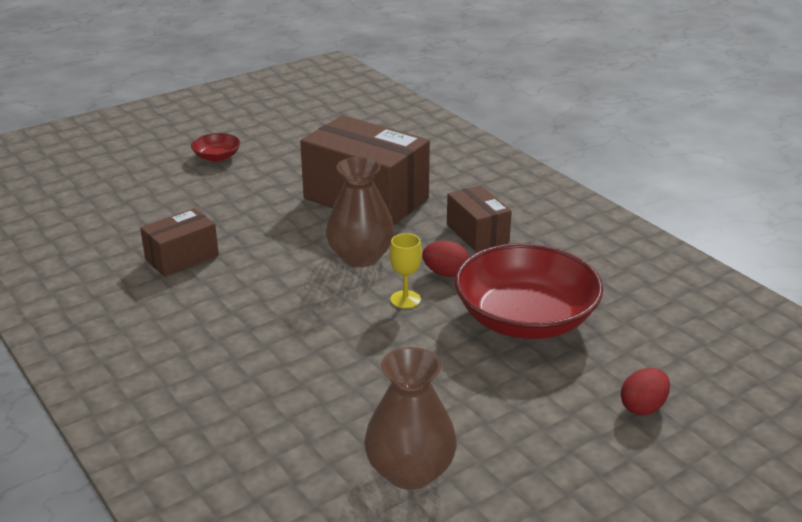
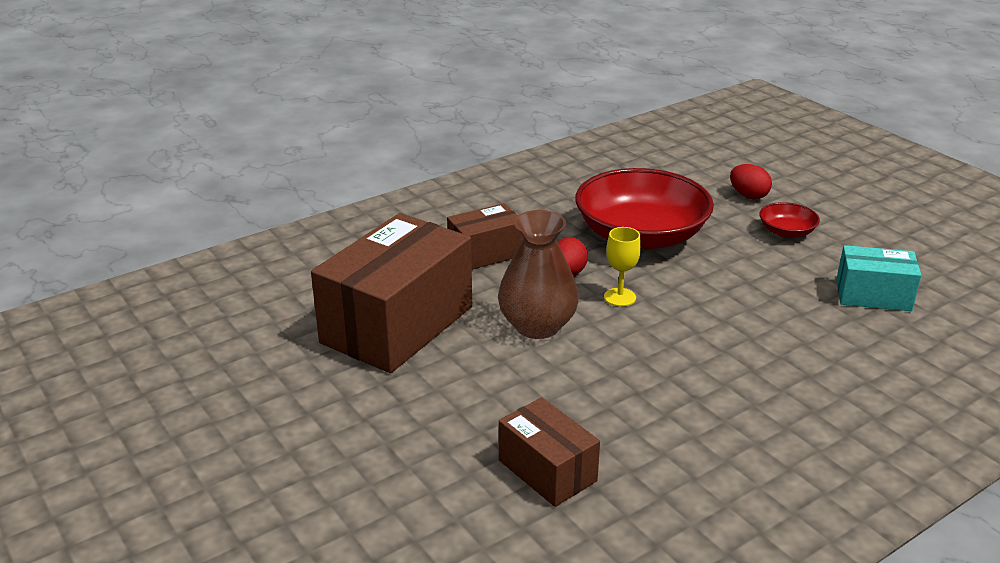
camera: 90 degrees left, 0 degrees up
(217, 157) = (234, 469): red bowl -> red bowl (786, 232)
(410, 471) = (873, 295): brown vase -> turquoise box

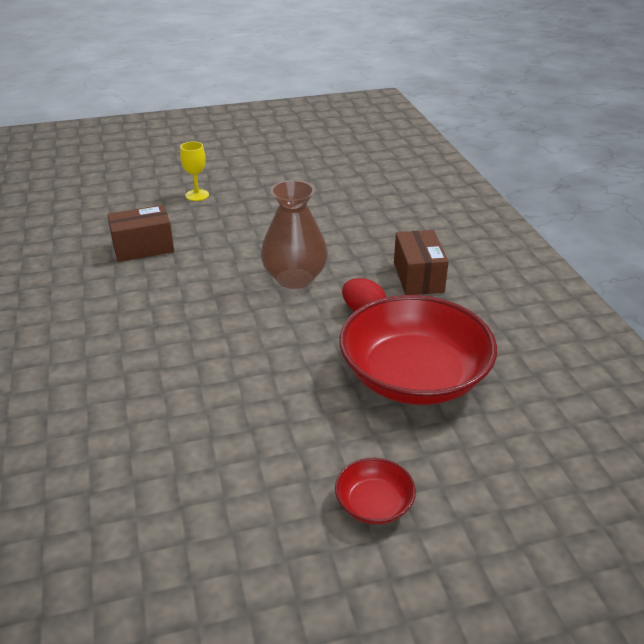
camera: 110 degrees right, 5 degrees up
(397, 324) = (334, 223): brown box -> none
(620, 297) = (309, 329): yellow goblet -> yellow goblet (197, 195)
(748, 196) = (484, 509): red egg -> none
(873, 295) = (200, 514): turquoise box -> none

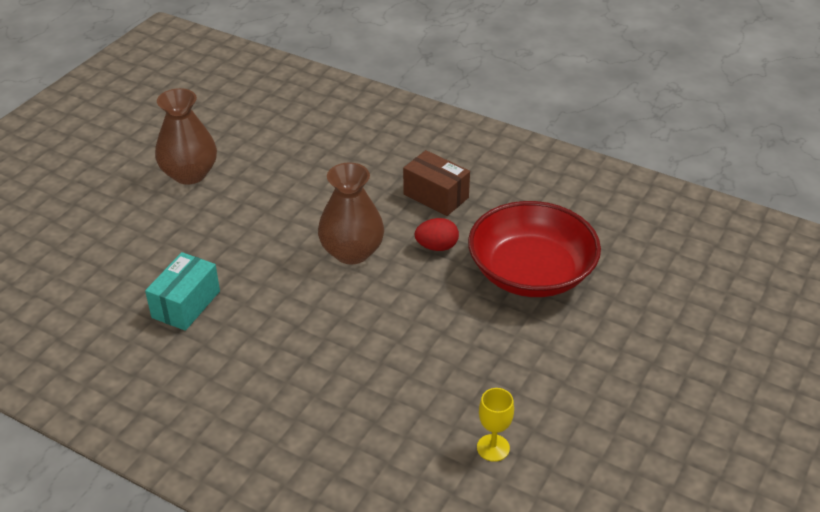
camera: 45 degrees left, 5 degrees up
(143, 247) = (186, 304): brown box -> turquoise box
(197, 195) = (151, 227): yellow goblet -> yellow goblet (493, 448)
(268, 178) = (189, 174): none -> brown vase
(374, 504) = (615, 366): red bowl -> none

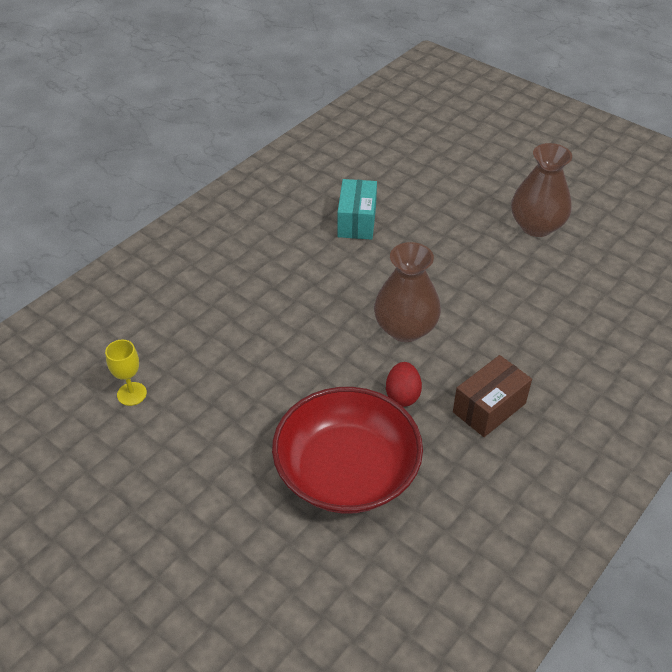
camera: 100 degrees right, 5 degrees up
(186, 304) = (357, 221): turquoise box -> turquoise box turned 60 degrees clockwise

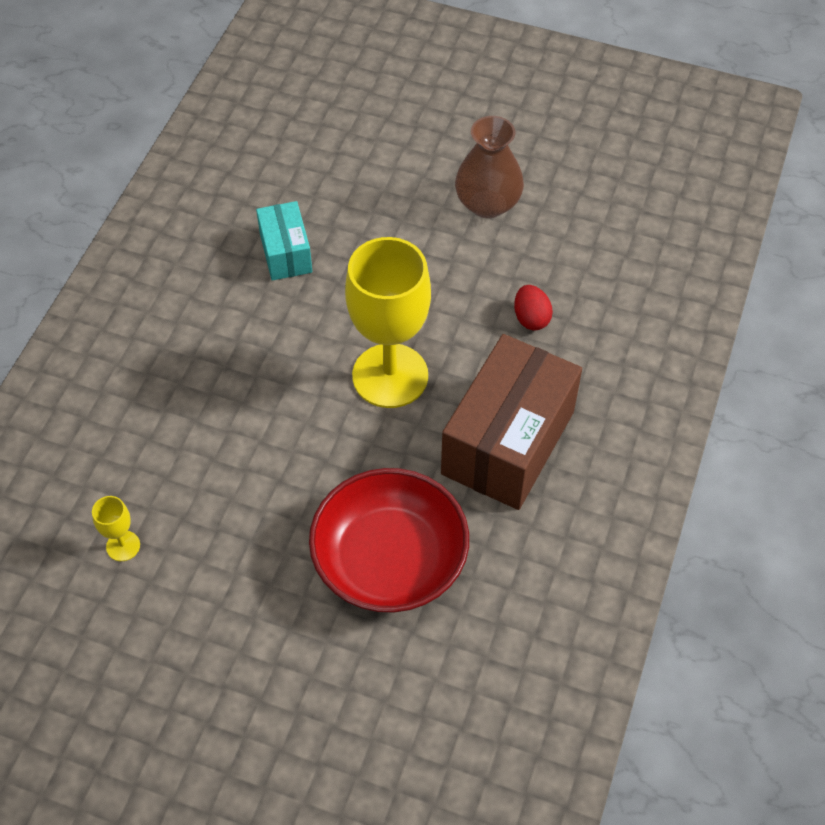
camera: 20 degrees left, 10 degrees up
(402, 395) = (415, 456): red egg -> red egg (531, 318)
(405, 328) = (390, 376): brown vase -> yellow goblet
(489, 408) = (508, 442): brown box -> brown box, size x1.90

